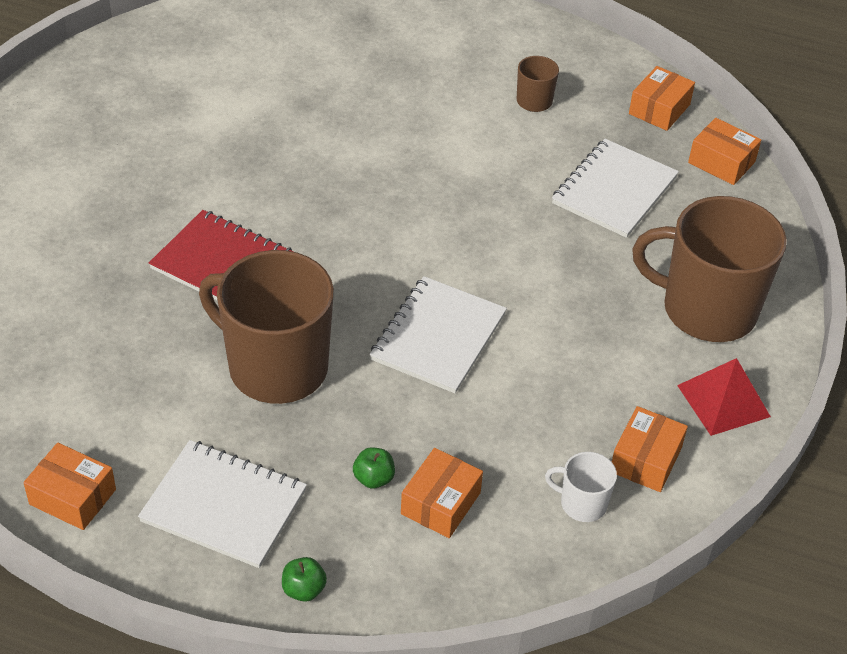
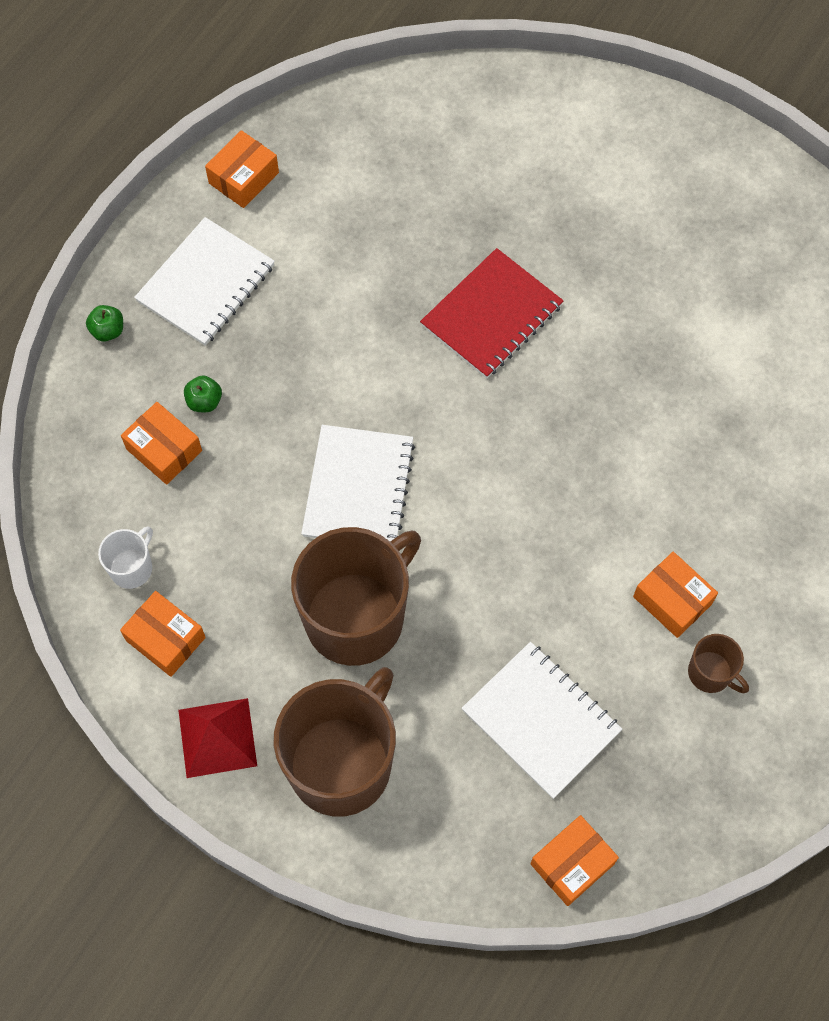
camera: 105 degrees right, 20 degrees up
(275, 367) = (350, 342): brown mug -> brown mug (356, 617)
(438, 337) = (358, 488): white notebook -> white notebook turned 60 degrees clockwise
(659, 109) = (679, 819): orange box -> orange box (672, 600)

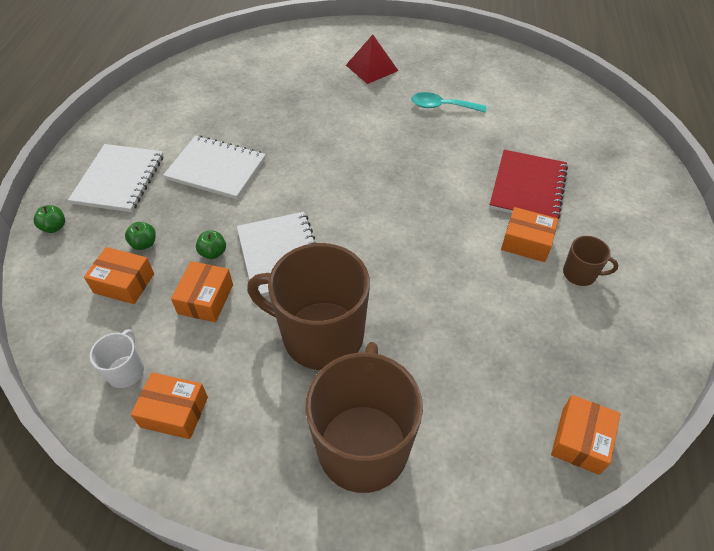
camera: 25 degrees left, 15 degrees down
(217, 737) = (250, 471): red pyramid -> red pyramid (372, 68)
(243, 178) = (124, 121): orange box -> orange box (205, 299)
(280, 449) = (213, 253): none -> green apple
(356, 617) = (320, 335): brown mug -> brown mug turned 90 degrees counterclockwise
(491, 315) = (318, 138): red notebook -> red notebook (528, 187)
(541, 721) = (492, 349): white notebook -> white notebook (216, 169)
(695, 327) = (442, 106): none -> turquoise spoon

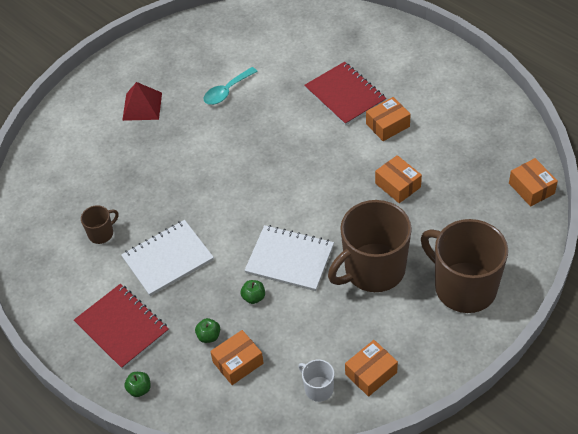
camera: 50 degrees left, 0 degrees up
(119, 179) = (122, 327): white notebook -> red notebook
(205, 299) = (293, 319): orange box -> orange box (397, 185)
(580, 274) = (431, 116): brown mug -> brown mug (101, 233)

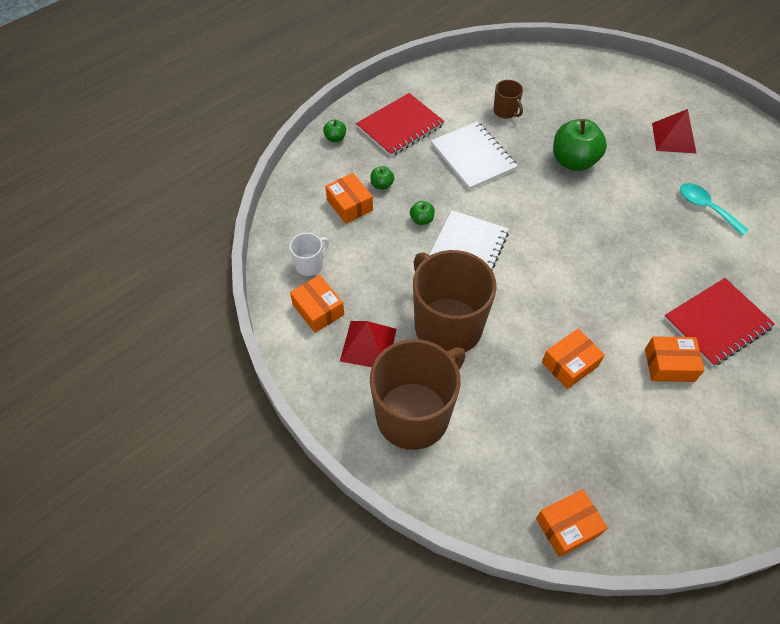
camera: 90 degrees right, 5 degrees up
(173, 179) = (573, 161): none -> green apple
(387, 125) = (669, 365): orange box -> orange box turned 60 degrees counterclockwise
(402, 327) = (368, 345): none -> red pyramid

